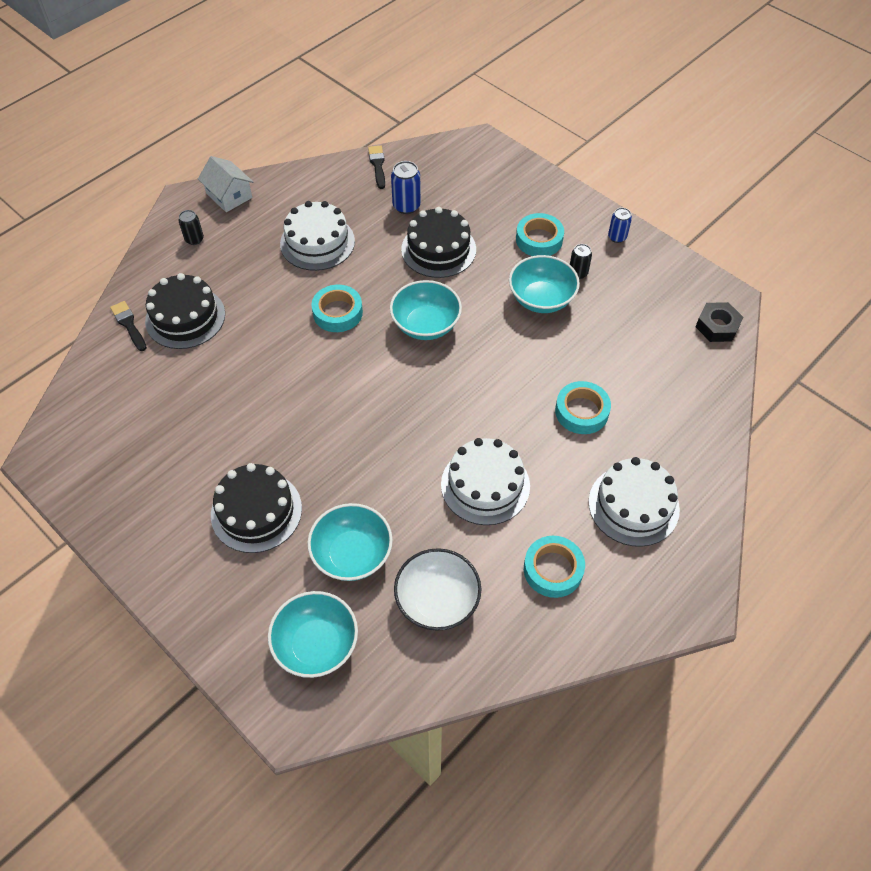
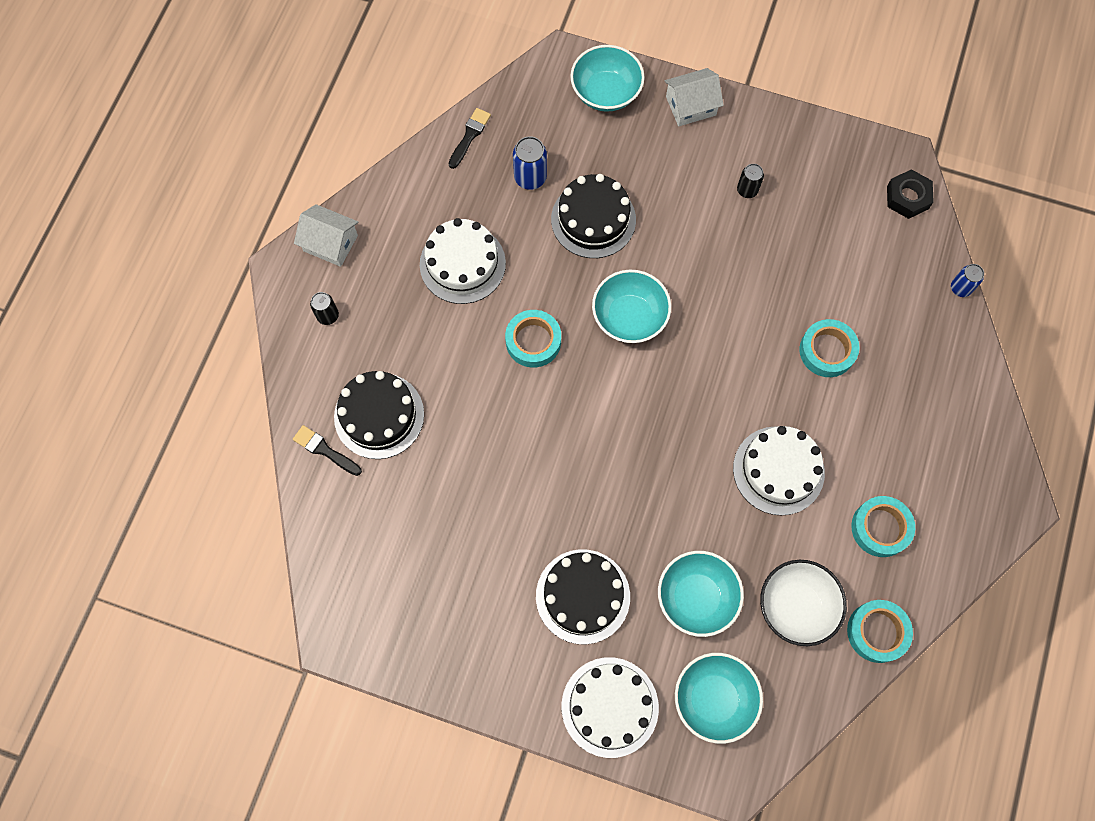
camera: 25 degrees left, 15 degrees up
(377, 165) = (469, 136): black brush -> black brush turned 60 degrees clockwise
(539, 239) = (688, 164): turquoise tape -> turquoise tape (877, 632)
(541, 299) = (726, 237): turquoise bowl -> turquoise bowl (606, 92)
(564, 203) = (691, 106): none -> white house
(617, 237) = (764, 128): blue can -> blue can (960, 288)
(633, 505) = (919, 430): white cake -> white cake (610, 707)

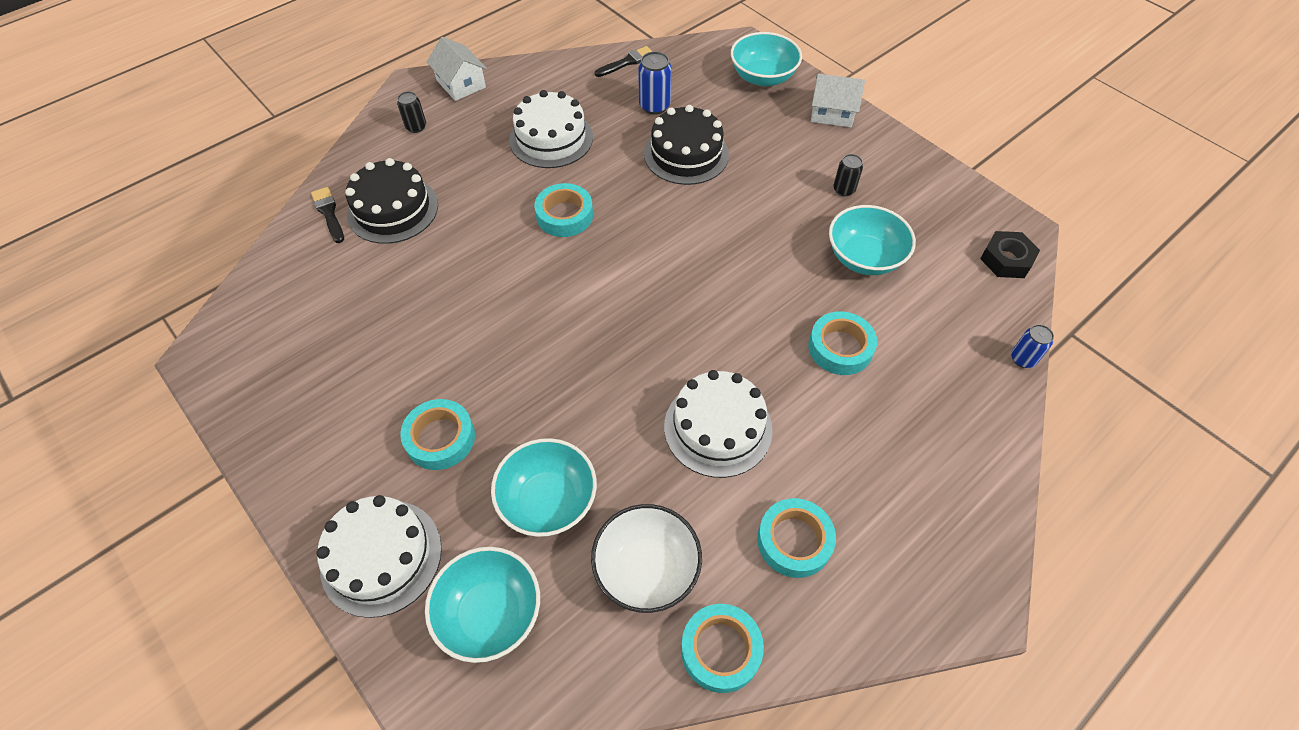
camera: 30 degrees right, 15 degrees down
(583, 596) = (440, 438): black cake -> turquoise tape
(629, 317) = (664, 235): turquoise bowl -> turquoise bowl (864, 257)

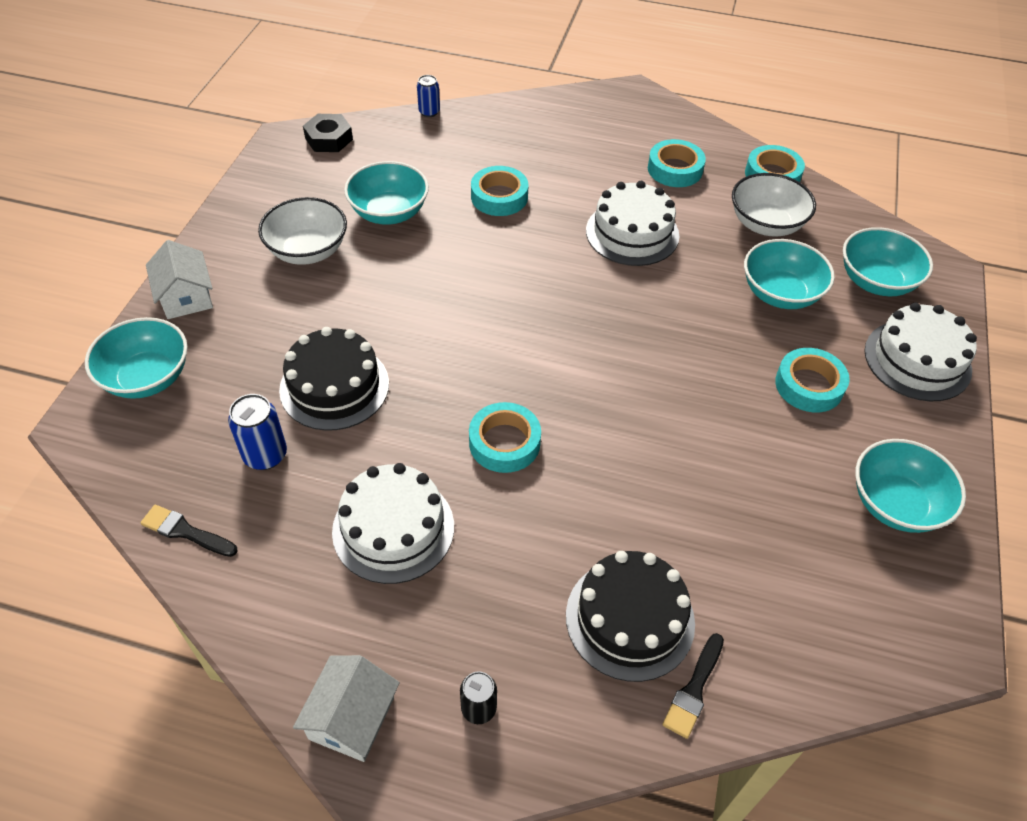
camera: 125 degrees left, 5 degrees down
(302, 409) = (895, 504): none -> turquoise bowl
(844, 190) = (308, 251): black can -> white bowl

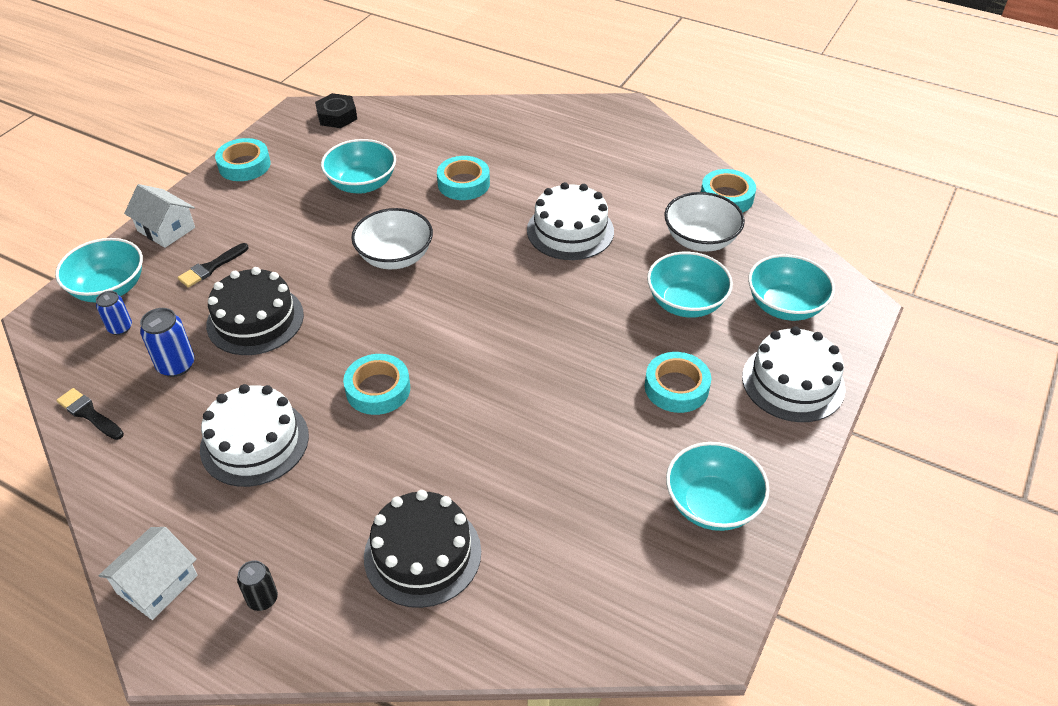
camera: 15 degrees right, 5 degrees down
(186, 297) = (166, 229): white house -> white house turned 45 degrees counterclockwise
(308, 251) = (280, 206): white bowl -> white bowl (395, 257)
(429, 112) = (433, 104): blue can -> blue can (120, 328)
(675, 169) = (635, 180): turquoise tape -> turquoise tape (244, 165)
(694, 689) = (453, 623): black brush -> black brush (211, 267)

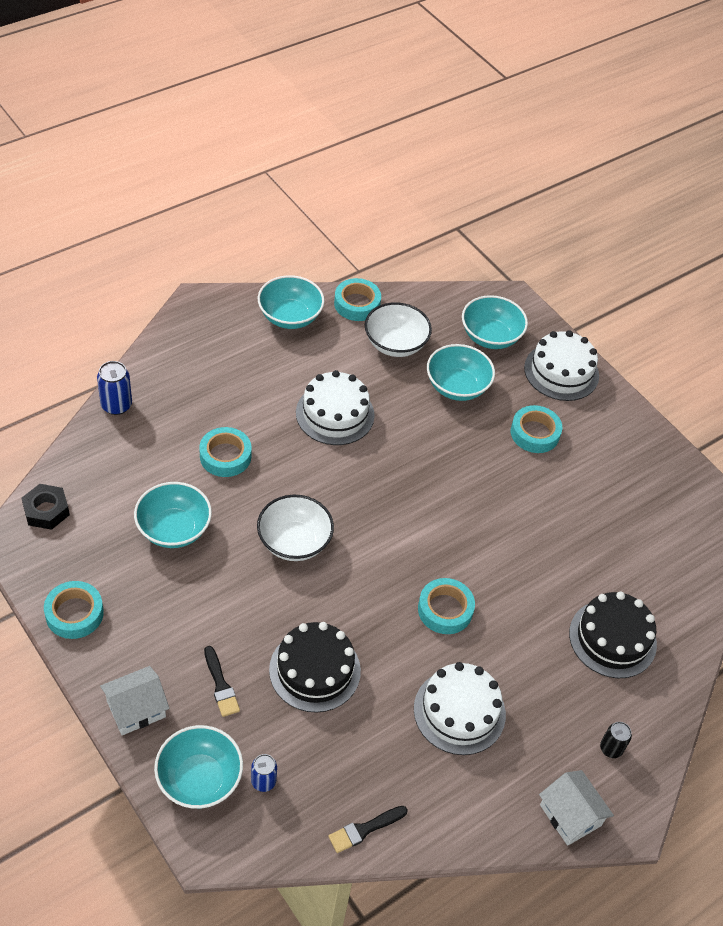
camera: 70 degrees left, 5 degrees up
(176, 365) = (339, 746): blue can -> blue can (116, 405)
(712, 504) = (640, 465): turquoise bowl -> turquoise bowl (290, 317)

